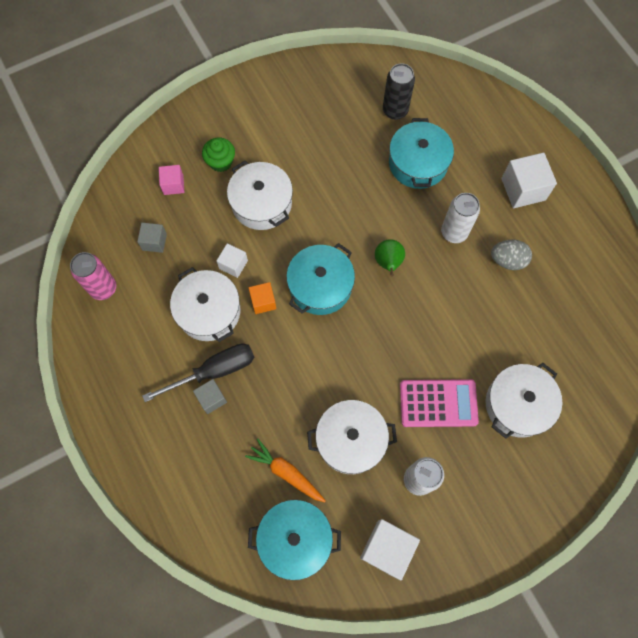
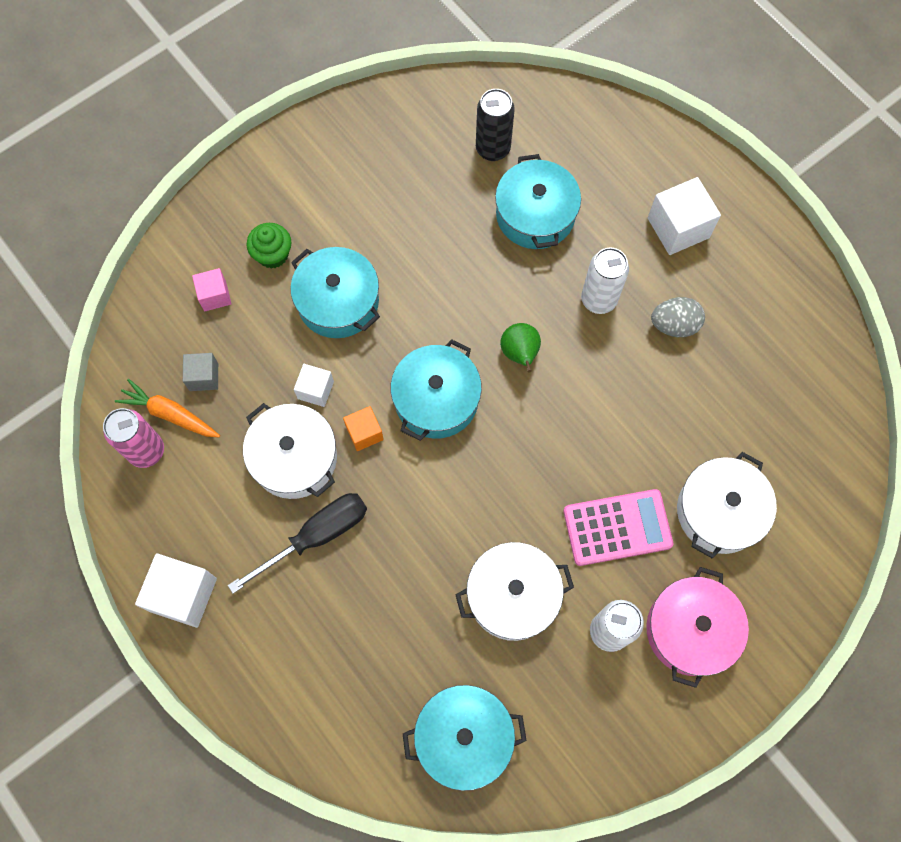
camera: 10 degrees left, 0 degrees up
(211, 398) = (320, 573): grey cube -> none
(261, 203) = (338, 302): white pot -> turquoise pot
(286, 472) = (436, 653): orange carrot -> orange carrot (170, 414)
(387, 549) = (585, 728): white cube -> white cube (183, 595)
(480, 489) = (690, 630): none -> pink pot

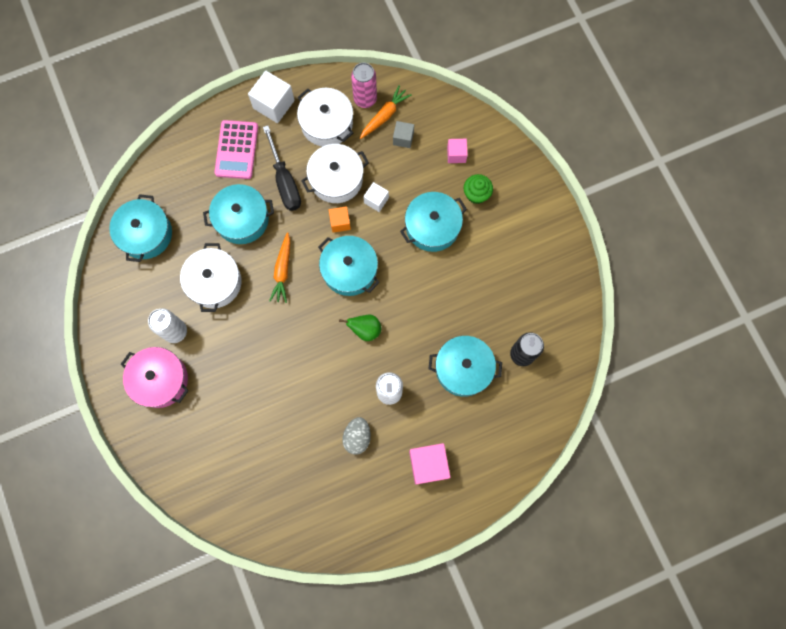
camera: 105 degrees right, 5 degrees up
(397, 584) = (242, 219): none -> turquoise pot
(464, 496) = (282, 270): none -> orange carrot
(617, 527) = (235, 356): pink calculator -> pink calculator (236, 150)
(678, 228) = (428, 464): white cube -> pink cube
(719, 511) = (225, 423): white pot -> white pot (327, 124)

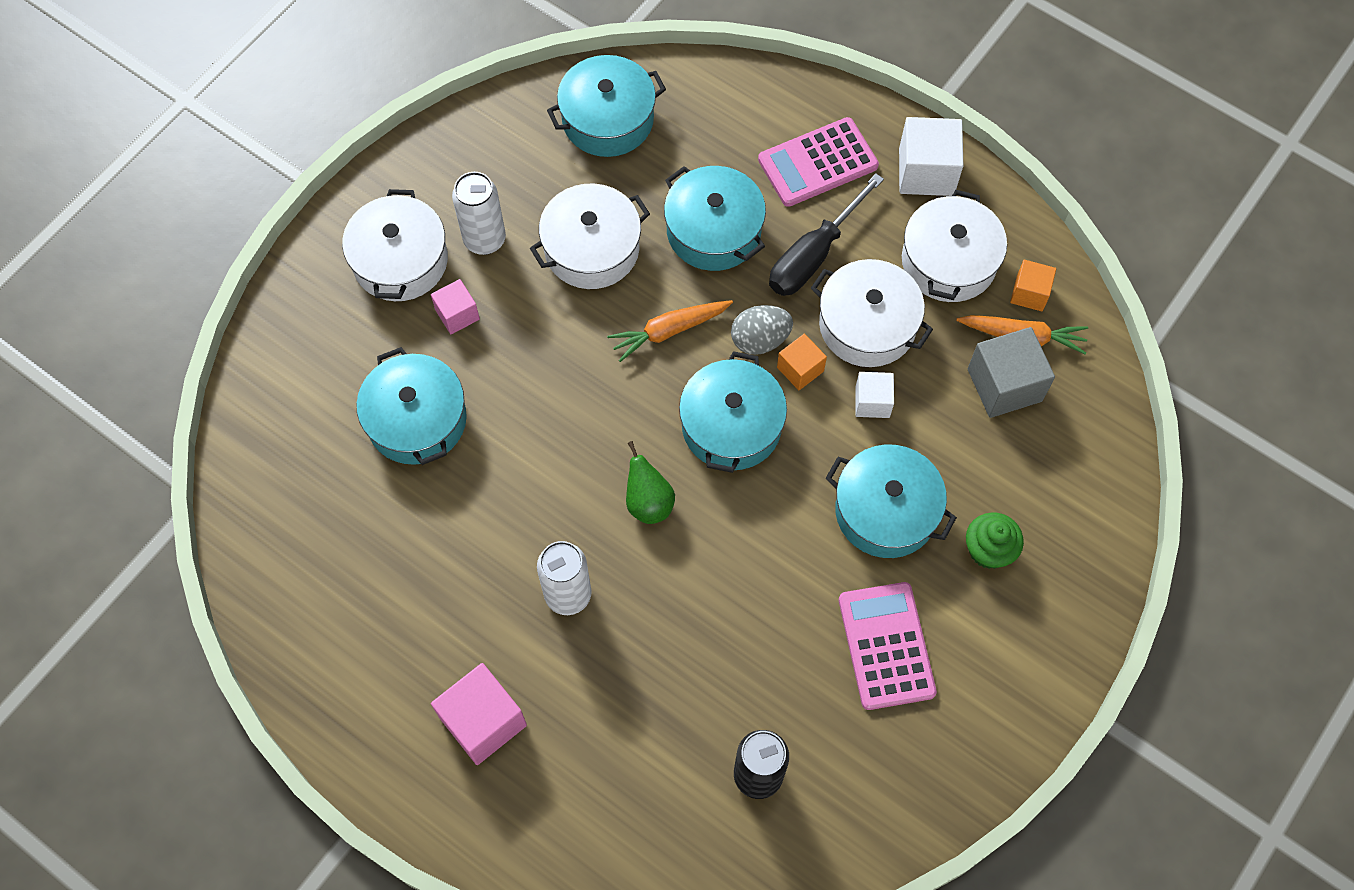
camera: 60 degrees right, 10 degrees down
(160, 380) = (400, 261): pink pot -> white pot
(357, 437) = (468, 585): grey egg -> grey egg (760, 340)
(365, 99) = (1029, 293): pink can -> orange cube
(403, 138) = (1004, 385): grey cube -> grey cube, size x1.70
(456, 154) = (1035, 481): pink cube -> pink cube (457, 314)
(463, 369) = (675, 691): turquoise pot -> turquoise pot (417, 420)
(495, 264) = (886, 646): none -> pink calculator

